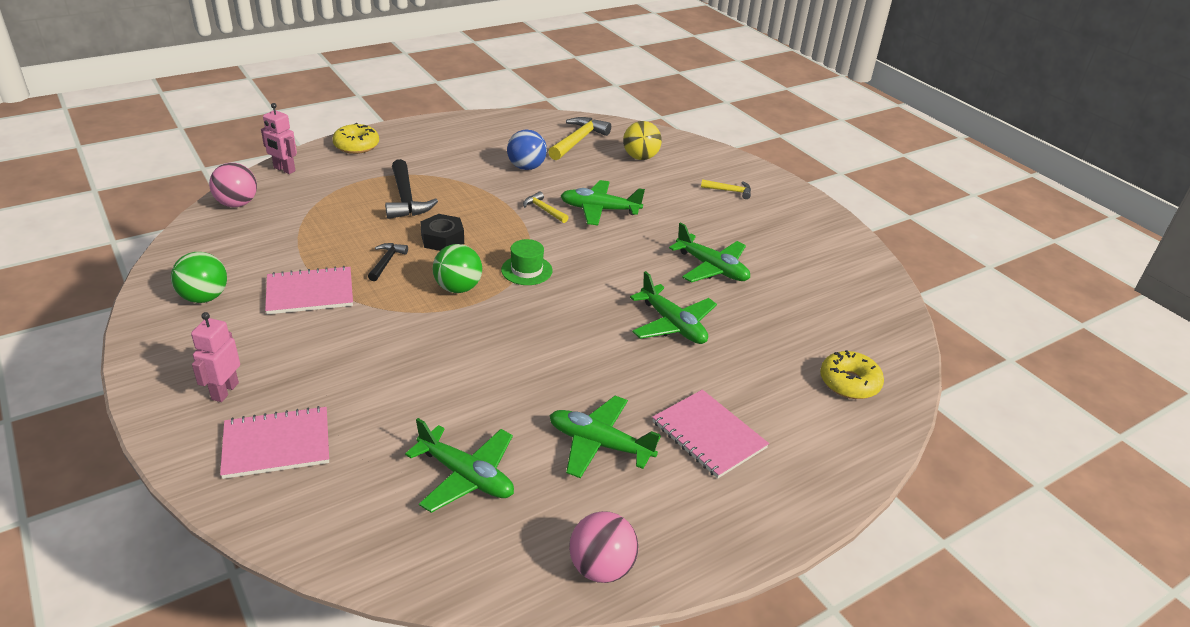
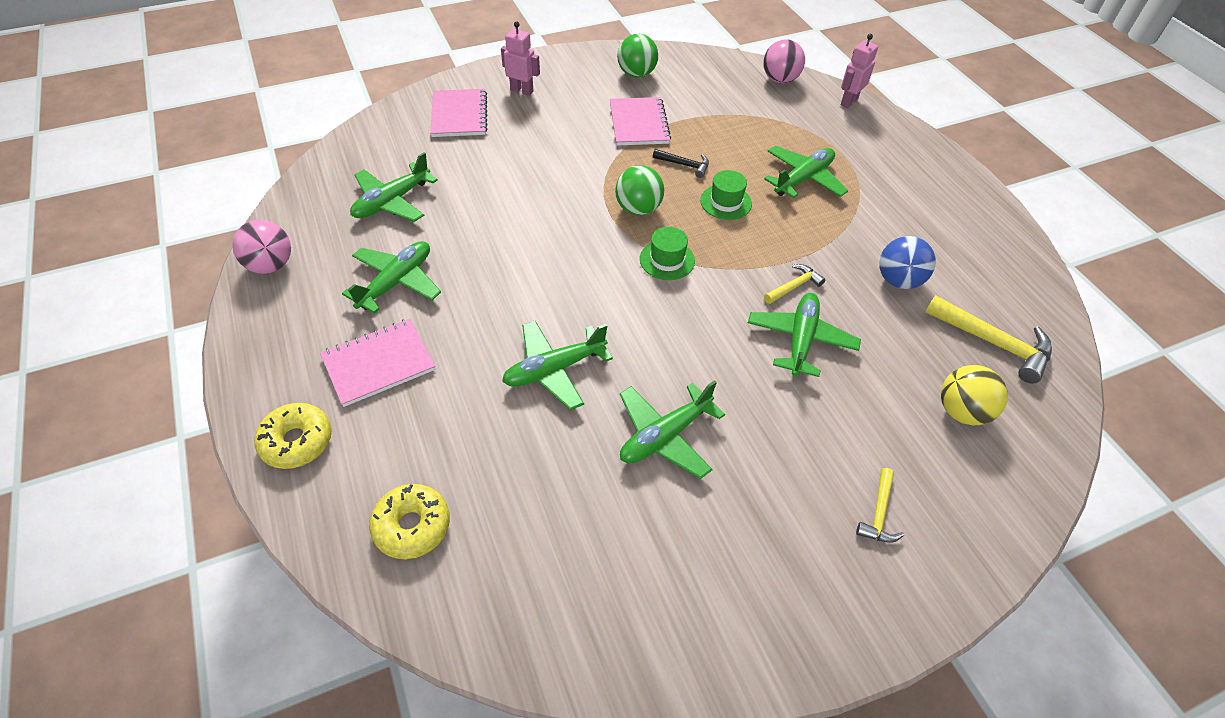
camera: 100 degrees right, 15 degrees up
(356, 146) = (913, 145): yellow donut -> yellow donut (297, 441)
(406, 199) = (803, 179): black hammer -> green plane
(442, 239) = (725, 202): black nut -> green hat

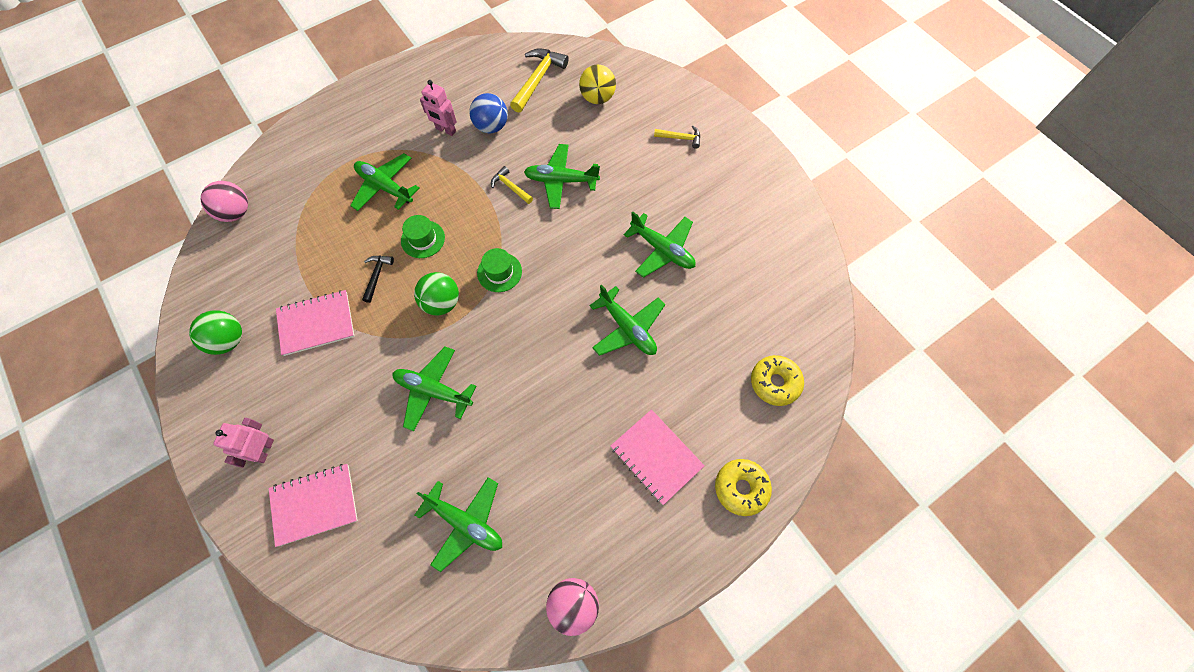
camera: 100 degrees left, 15 degrees up
(396, 282) = (568, 476): green plane -> green plane (433, 391)
(848, 102) = (270, 158): pink robot -> pink robot (445, 130)

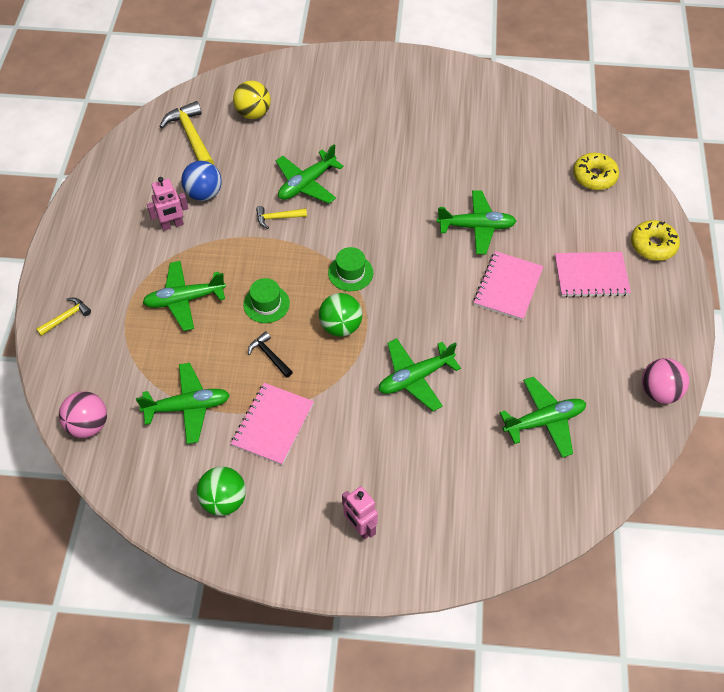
camera: 50 degrees left, 10 degrees down
(314, 504) = (442, 515): pink notebook -> pink notebook (508, 287)
(662, 250) = (431, 165): green plane -> green plane (188, 407)
(680, 138) = (346, 92): yellow hammer -> yellow hammer (66, 317)

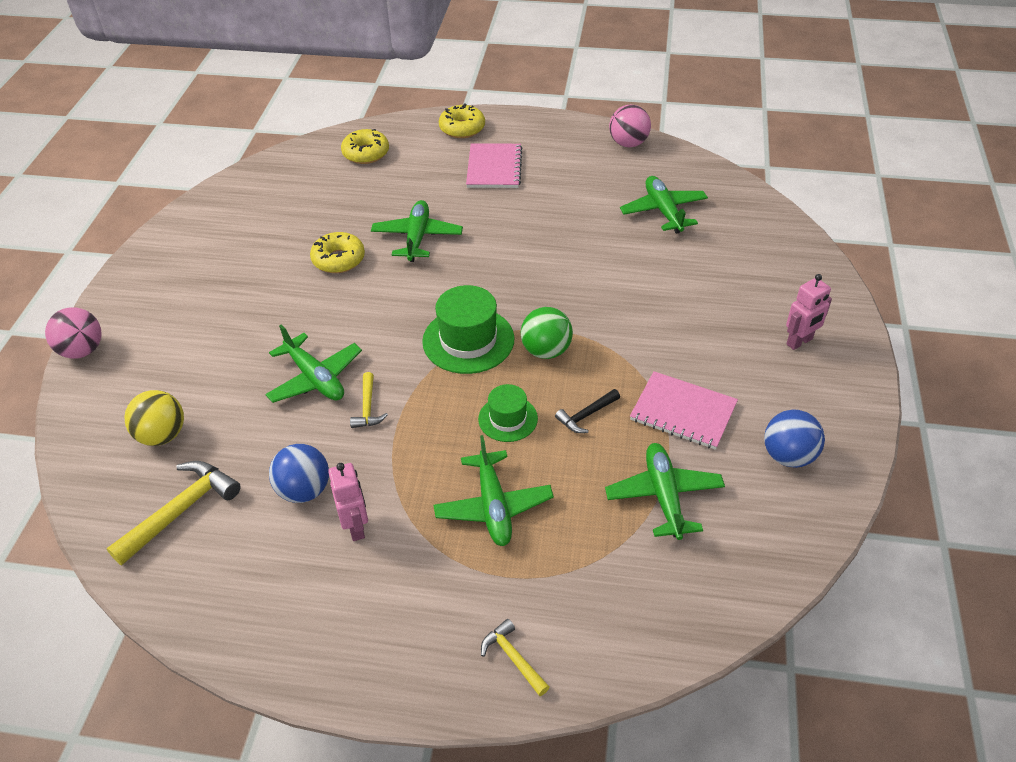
camera: 85 degrees left, 10 degrees down
(88, 425) = (699, 610): pink ball -> pink ball (82, 350)
(191, 136) = (181, 510): yellow hammer -> yellow hammer turned 150 degrees clockwise
(224, 500) = (788, 456): green ball -> blue ball
(350, 273) = (468, 340): green hat -> green hat, size x1.67
(415, 378) = (616, 294): green plane -> none
(441, 178) = (338, 259): none -> yellow donut
(508, 287) = (502, 221): pink notebook -> none

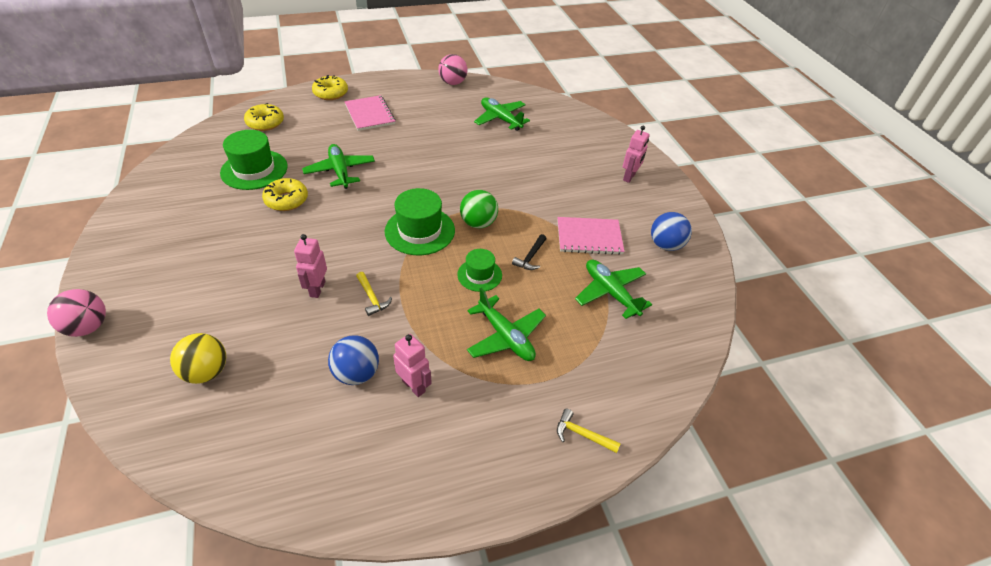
camera: 30 degrees left, 0 degrees up
(181, 510) = (259, 425): yellow hammer -> none
(315, 378) = (317, 289): green plane -> pink robot
(323, 212) = (254, 170): none -> green hat

